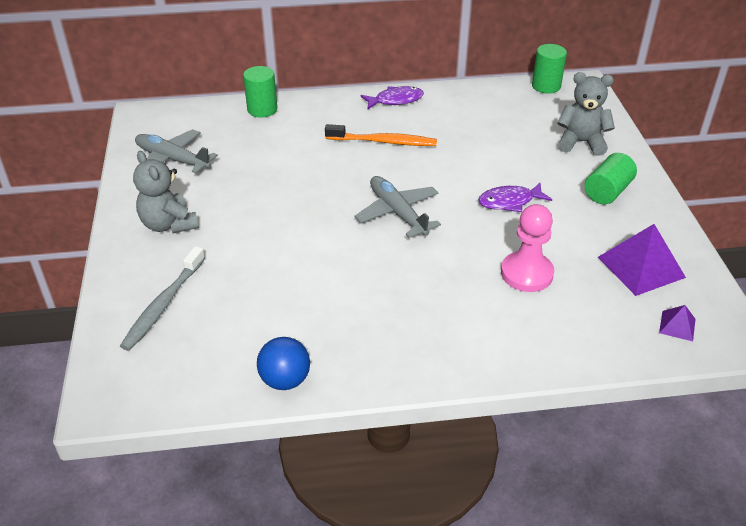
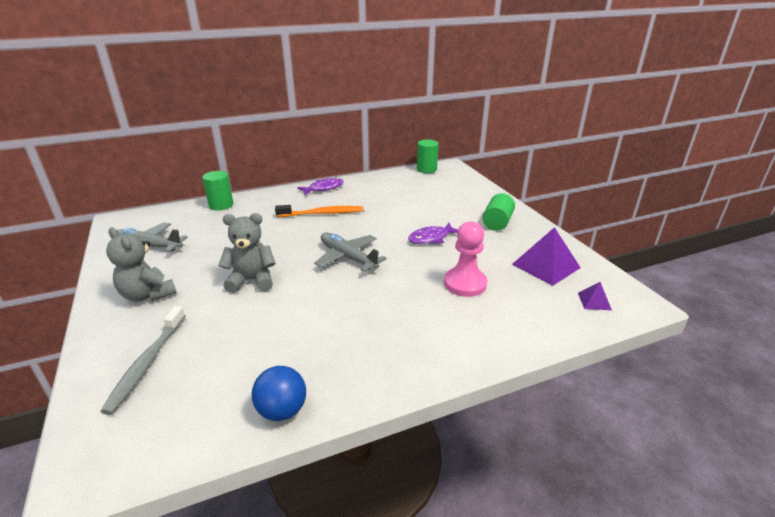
camera: 15 degrees left, 10 degrees down
(581, 142) = (465, 197): grey teddy bear -> grey teddy bear (252, 280)

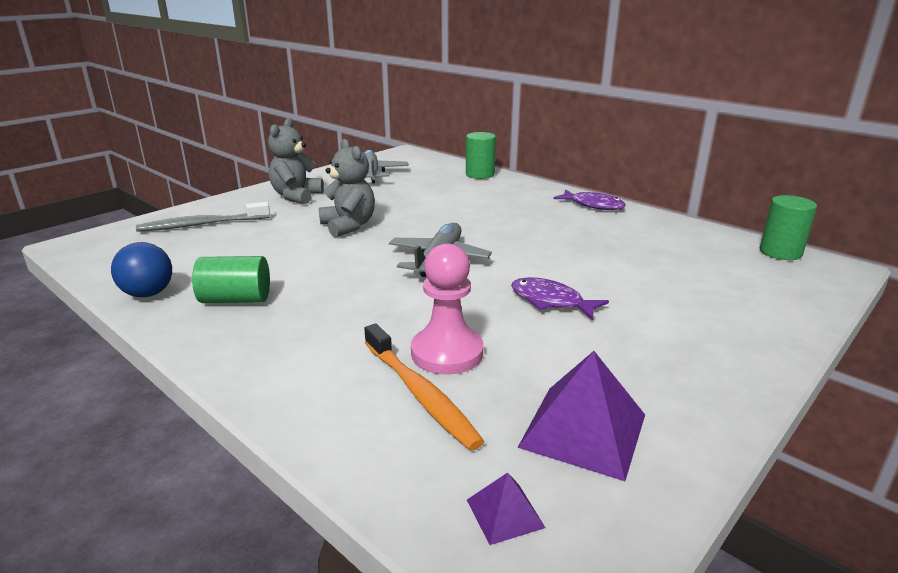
camera: 65 degrees right, 5 degrees down
(322, 213) = (527, 220): orange toothbrush -> orange toothbrush (420, 393)
(497, 222) = (684, 351): green cylinder -> green cylinder (236, 299)

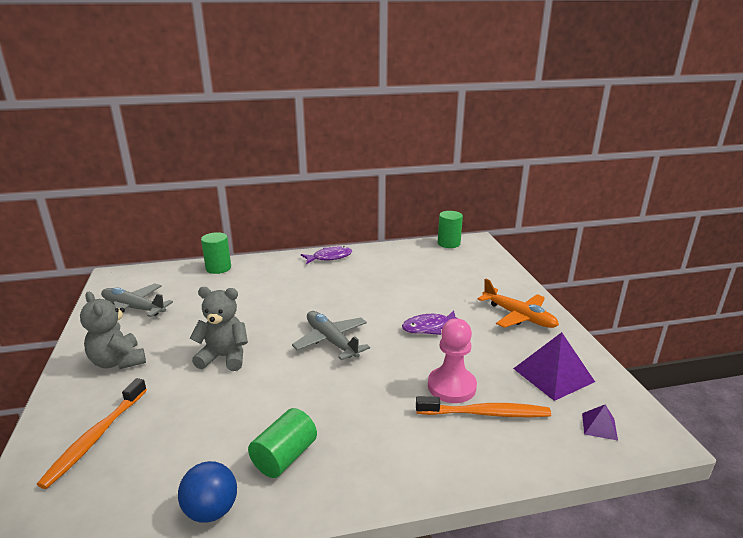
camera: 55 degrees left, 0 degrees up
(202, 225) = (96, 437): grey toothbrush -> orange toothbrush
(693, 357) = (518, 316): none -> orange plane

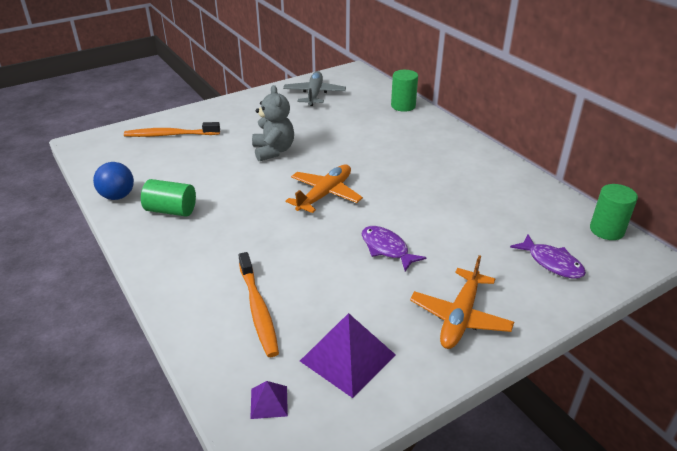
camera: 70 degrees right, 10 degrees up
(118, 361) = (247, 113): grey teddy bear -> none
(329, 257) = (479, 155): purple fish -> purple fish (551, 263)
(331, 341) = (324, 195): grey plane -> orange plane
(451, 386) = (290, 281): pink pawn -> none

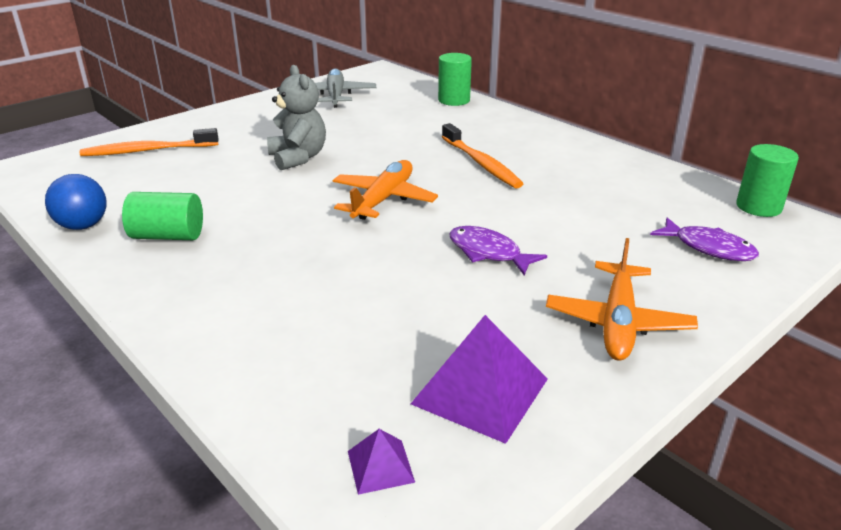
camera: 10 degrees left, 5 degrees down
(258, 309) = (329, 344): orange toothbrush -> orange toothbrush (481, 163)

